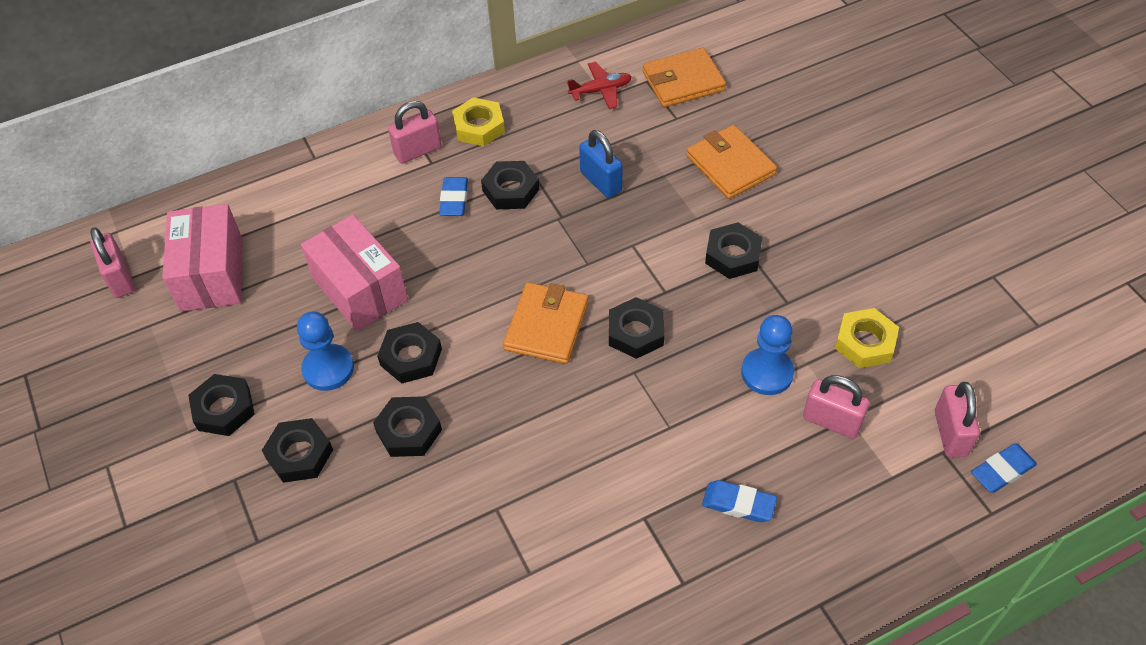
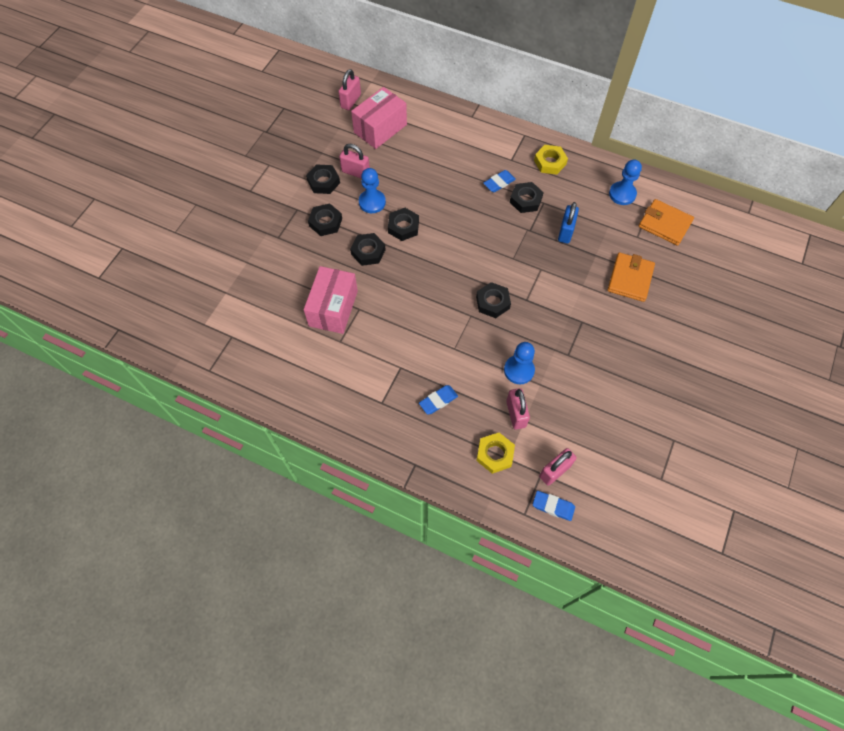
camera: 50 degrees right, 10 degrees up
(360, 289) = (420, 184): pink box -> pink box (333, 308)
(418, 151) = (512, 150): pink padlock -> pink padlock (356, 172)
(547, 326) = (464, 265): orange wallet -> none
(600, 90) = (622, 194): red plane -> blue pawn
(733, 255) = (574, 314): black nut -> none
(738, 504) = (438, 401): blue eraser -> blue eraser turned 75 degrees clockwise
(865, 342) = (575, 403): yellow nut -> yellow nut (495, 454)

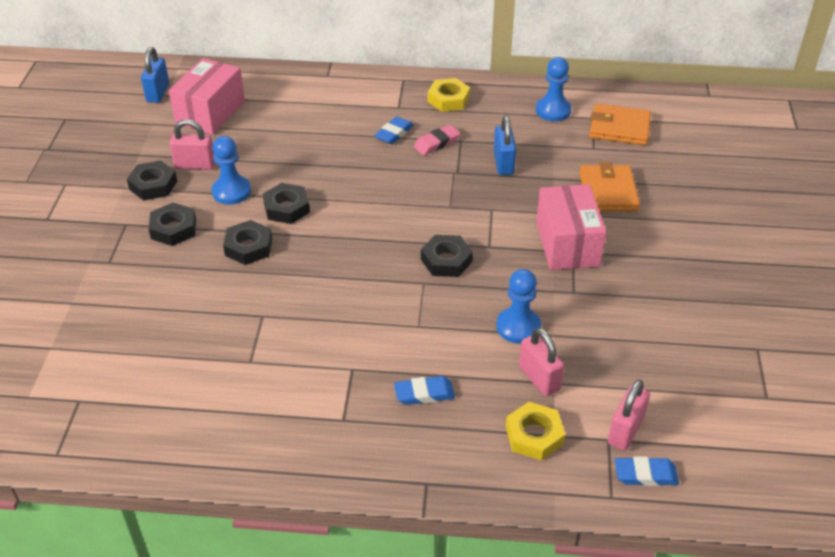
camera: 20 degrees left, 20 degrees down
(333, 308) = (224, 324): pink box -> pink box (567, 244)
(351, 101) = (158, 93): pink padlock -> blue padlock
(438, 401) = (424, 394): blue eraser -> blue eraser turned 45 degrees clockwise
(525, 200) = (436, 143): black nut -> pink eraser

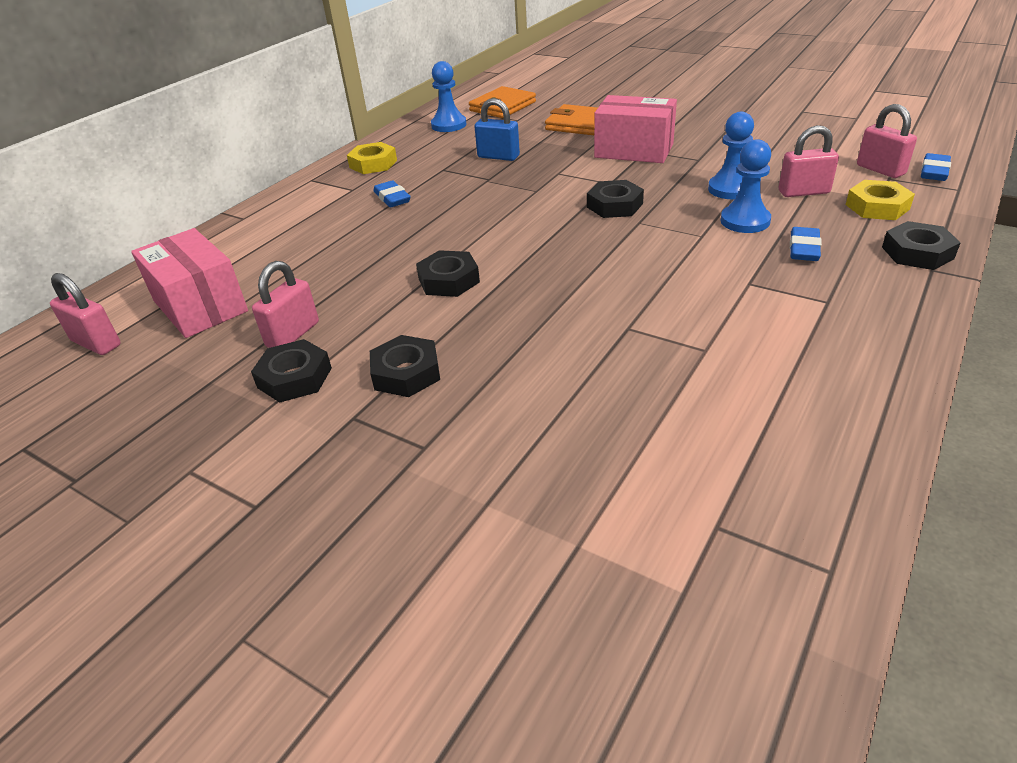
camera: 60 degrees left, 5 degrees down
(158, 93) = (96, 343): blue padlock -> pink padlock
(231, 191) = (378, 314): blue pawn -> blue pawn (745, 221)
(248, 247) = (496, 318): black nut -> black nut (917, 253)
(436, 143) = (433, 180): pink eraser -> none

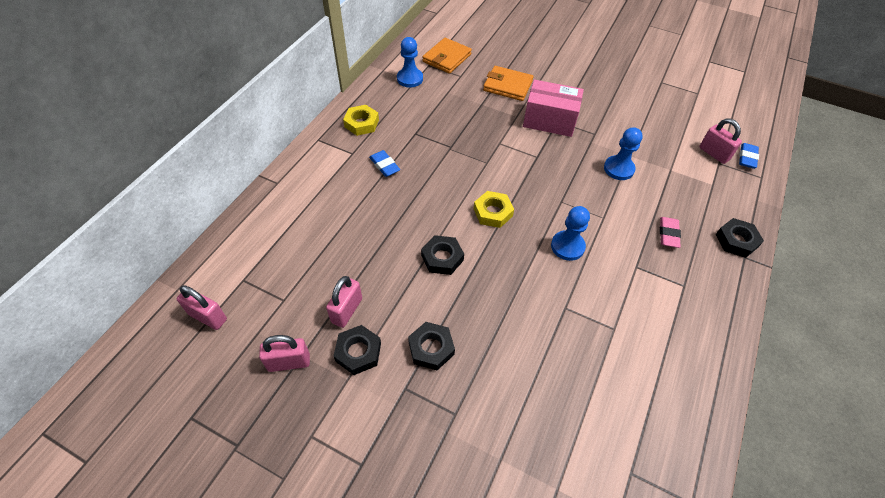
camera: 10 degrees left, 15 degrees up
(200, 306) = (272, 280): pink box -> none
(498, 157) = (453, 121): blue padlock -> none
(614, 205) = (543, 182): black nut -> none
(745, 221) = (630, 204): blue pawn -> blue pawn (567, 246)
(803, 192) = (666, 175): pink padlock -> pink padlock (289, 362)
(803, 249) = (668, 234): blue eraser -> pink eraser
(877, 207) = (712, 193): yellow nut -> yellow nut (493, 212)

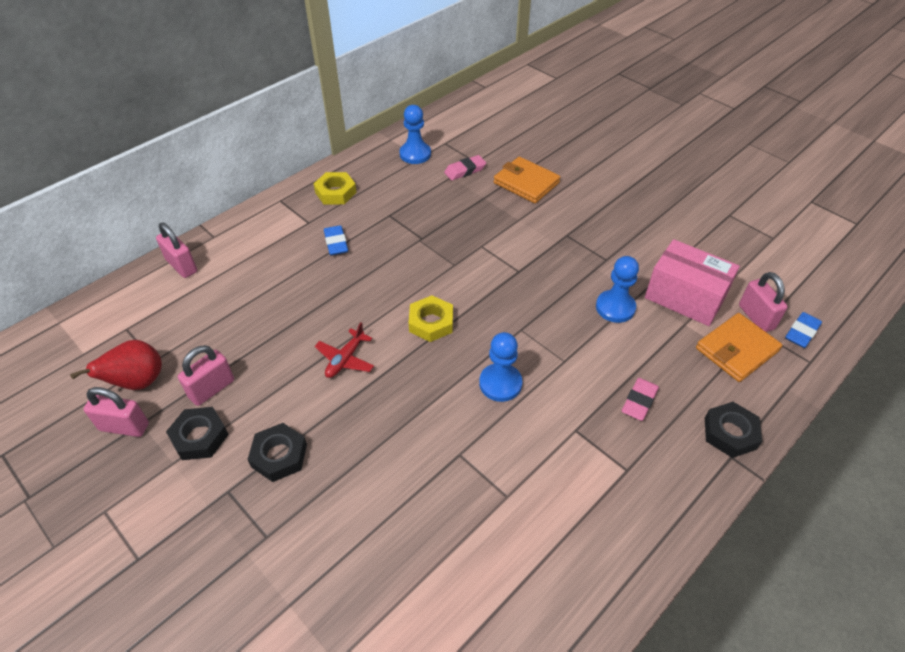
camera: 20 degrees right, 5 degrees down
(208, 317) = (72, 357): pink padlock -> pink padlock (181, 266)
(279, 322) = (138, 382): none -> red pear
(442, 258) = (345, 359): black nut -> red plane
(447, 58) = (470, 139): orange wallet -> orange wallet (736, 349)
(456, 85) = (465, 170): none -> pink eraser
(549, 120) = (556, 232): pink box -> pink box (685, 297)

